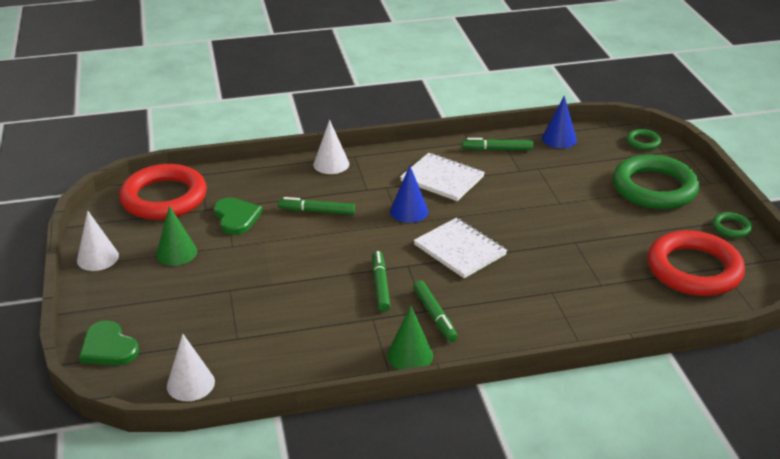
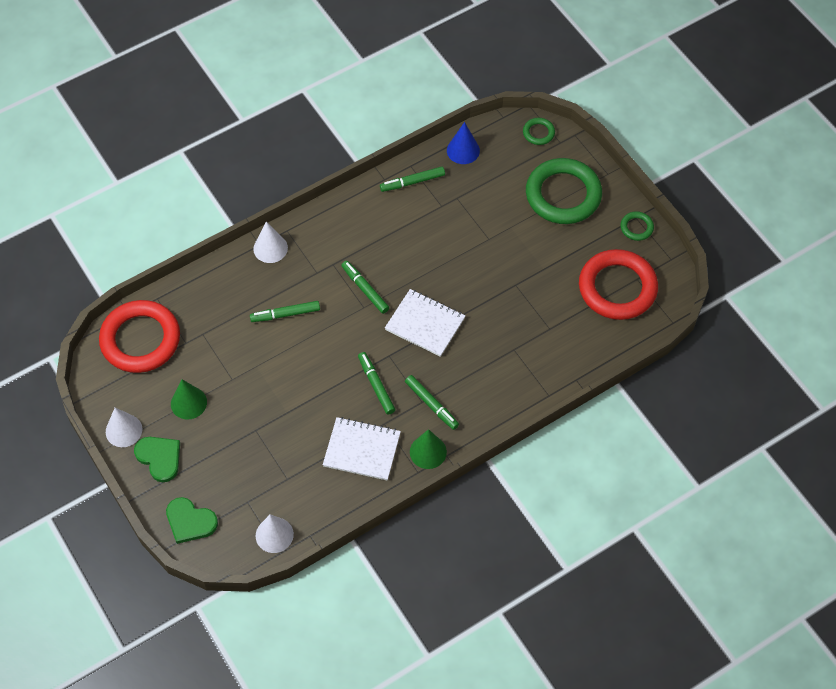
camera: 20 degrees left, 25 degrees up
(236, 217) = (218, 344): green heart -> green heart (159, 458)
(409, 211) = (365, 289): blue cone -> green marker
(442, 179) = (378, 238): white notebook -> white notebook (362, 450)

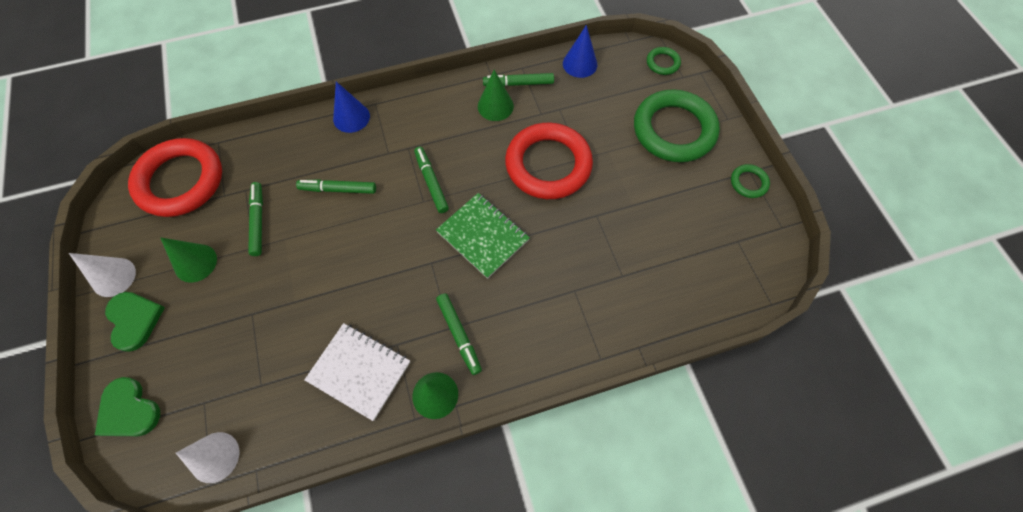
camera: 15 degrees right, 5 degrees up
(270, 248) = (351, 117): white cone -> blue cone
(376, 385) = (404, 295): green marker -> green marker (258, 221)
(398, 208) = (495, 106): none -> green cone
(425, 324) = (483, 236): white notebook -> green notebook
(617, 288) = (712, 246): red ring -> red ring (548, 164)

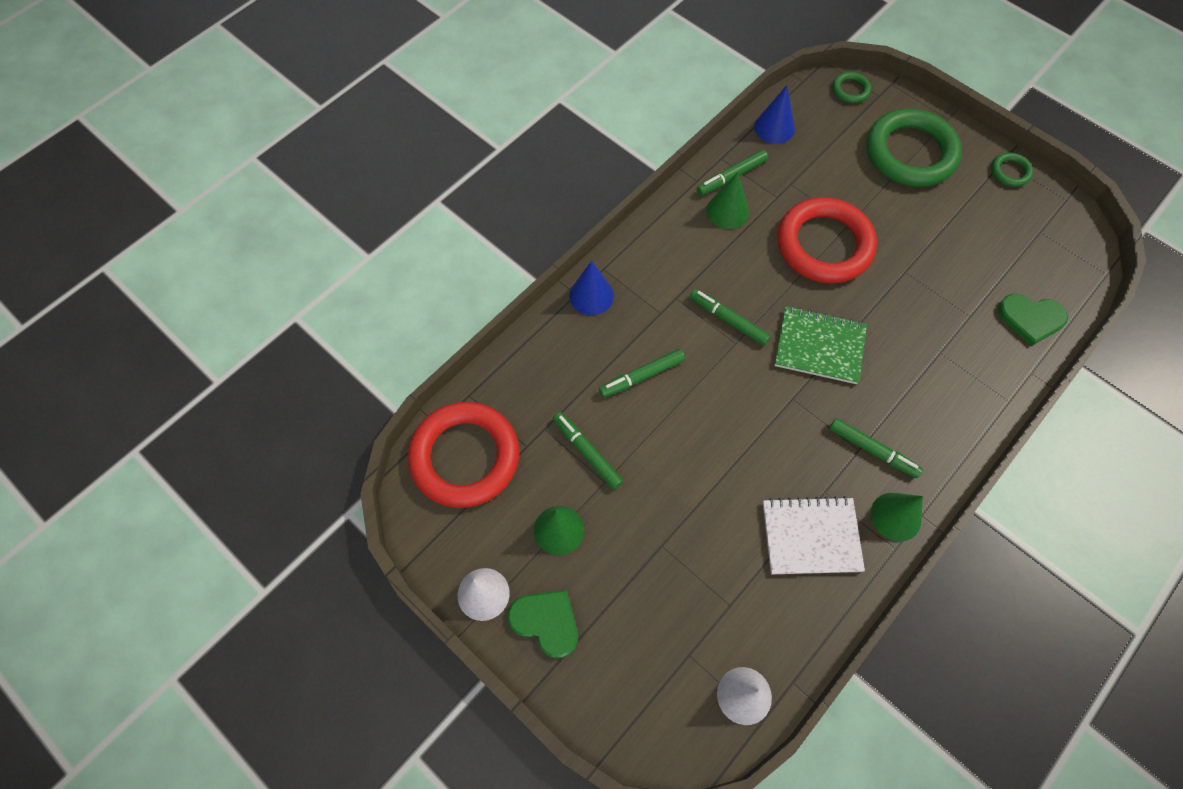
camera: 30 degrees left, 0 degrees up
(128, 410) = (621, 708): green heart -> green heart (1030, 319)

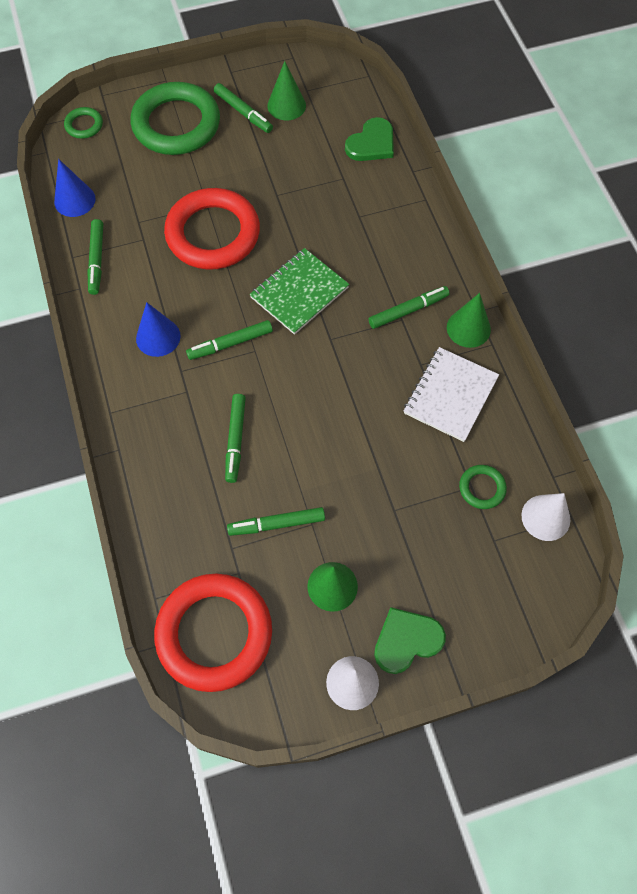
camera: 60 degrees left, 0 degrees up
(591, 295) = (129, 437): blue cone -> blue cone (158, 337)
(727, 211) = (128, 283): green cone -> green cone (286, 105)
(968, 195) = (243, 112): none -> green marker
(1010, 172) = (243, 74): green ring -> green ring (482, 488)

